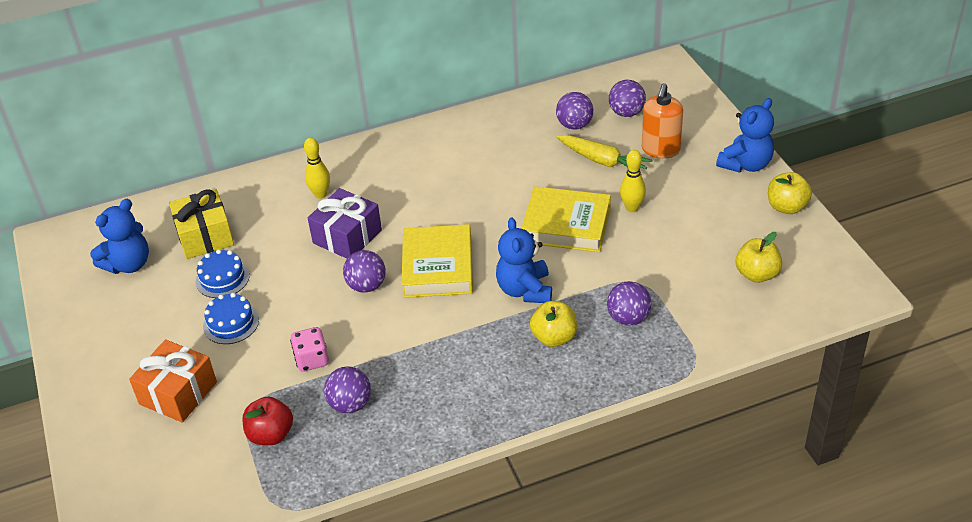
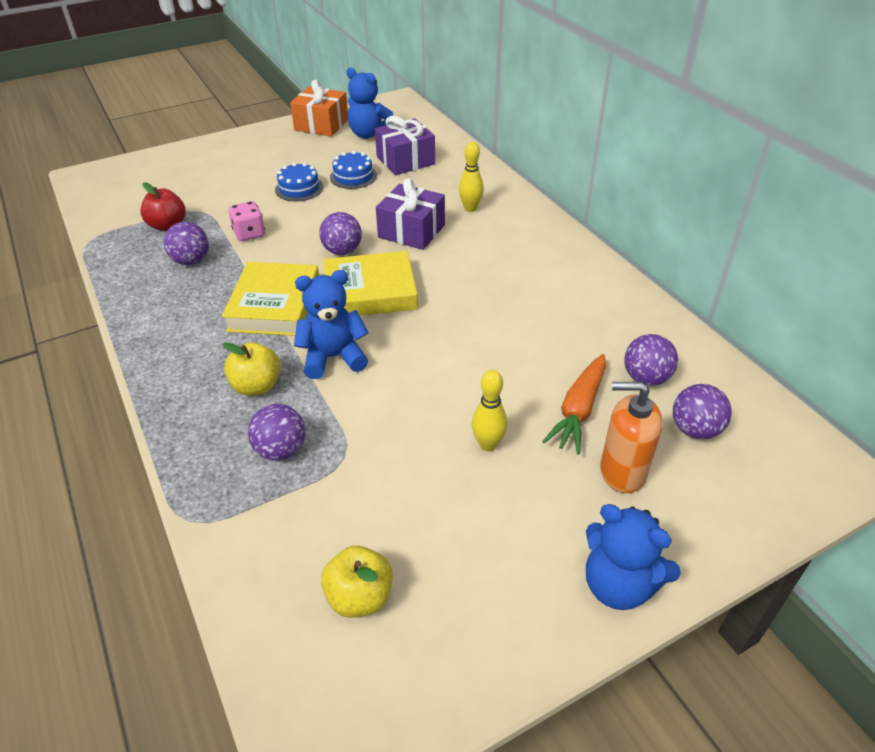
camera: 80 degrees right, 0 degrees up
(178, 393) = (224, 178): orange gift -> orange gift (321, 125)
(205, 236) = (405, 160): yellow gift -> purple gift
(566, 225) = (446, 383): yellow book -> yellow book (275, 305)
(602, 161) = (579, 410): yellow carrot -> orange carrot
(786, 207) = (522, 645): yellow apple -> none

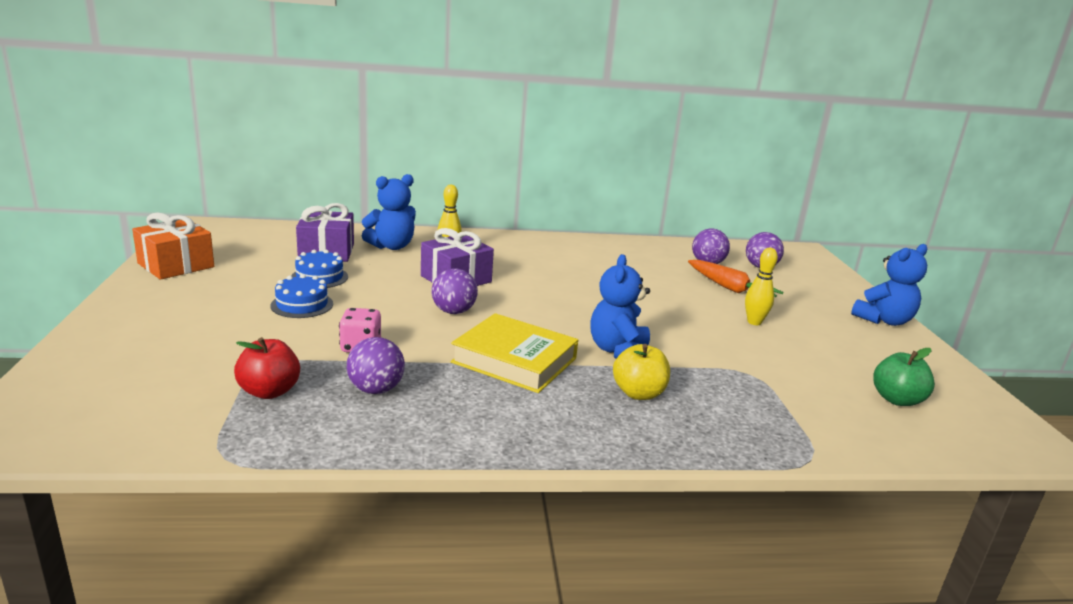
camera: 70 degrees left, 20 degrees down
(281, 450) = (732, 399): purple ball -> none
(360, 597) = (896, 399): yellow apple -> green apple
(370, 134) = (245, 252): blue teddy bear -> blue teddy bear (391, 246)
(370, 291) = (533, 315): yellow book -> none
(622, 472) = (791, 293): orange soap dispenser -> none

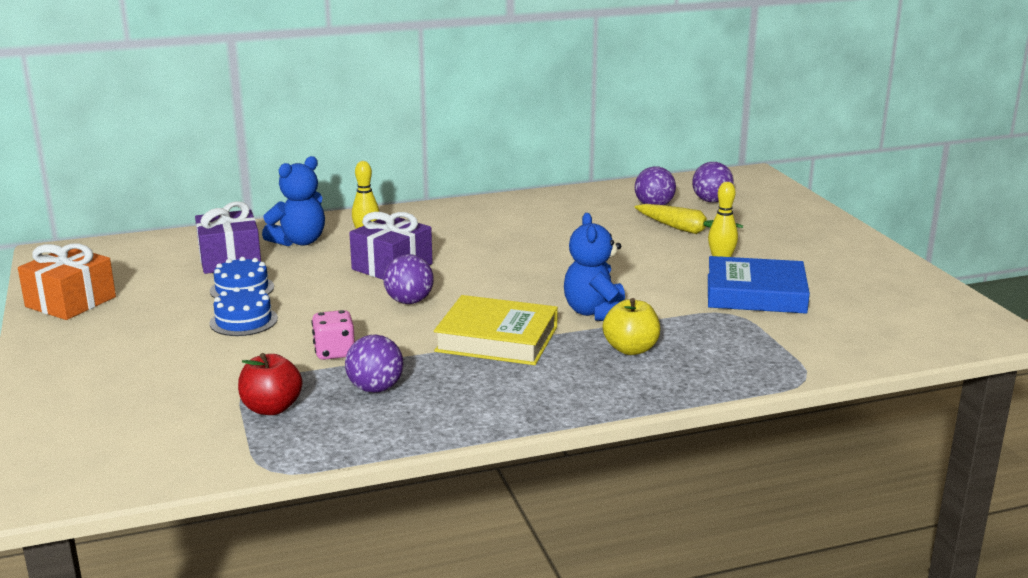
camera: 10 degrees left, 0 degrees up
(730, 288) = (686, 230): orange carrot -> yellow carrot
(780, 358) = (755, 294): none -> blue book
(883, 320) = (848, 239): blue teddy bear -> none
(896, 399) = (873, 314): green apple -> none

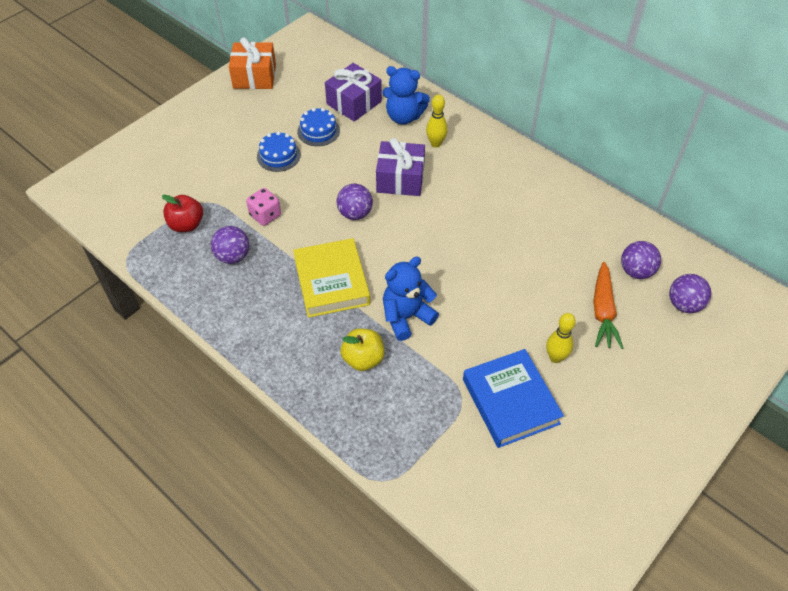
camera: 60 degrees right, 30 degrees up
(686, 230) = (603, 311): yellow carrot -> orange carrot

